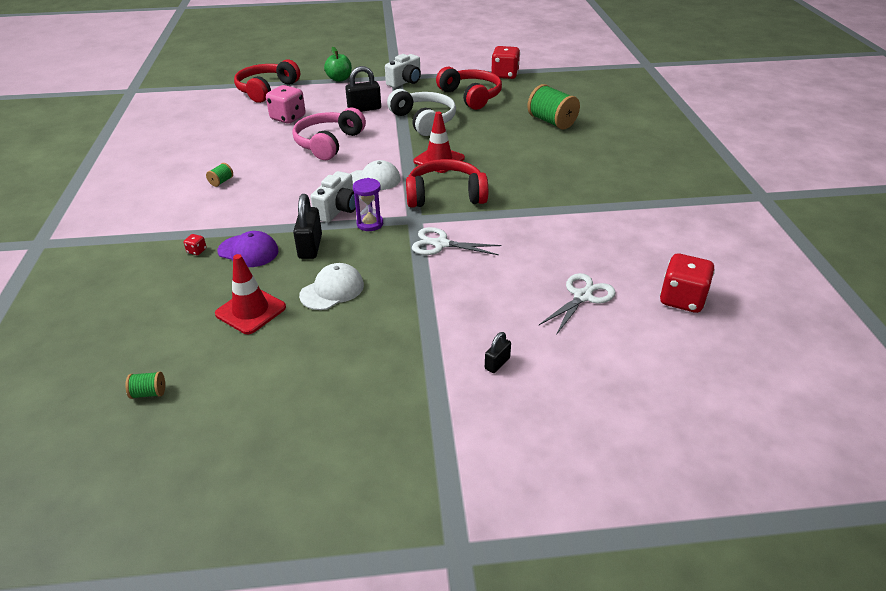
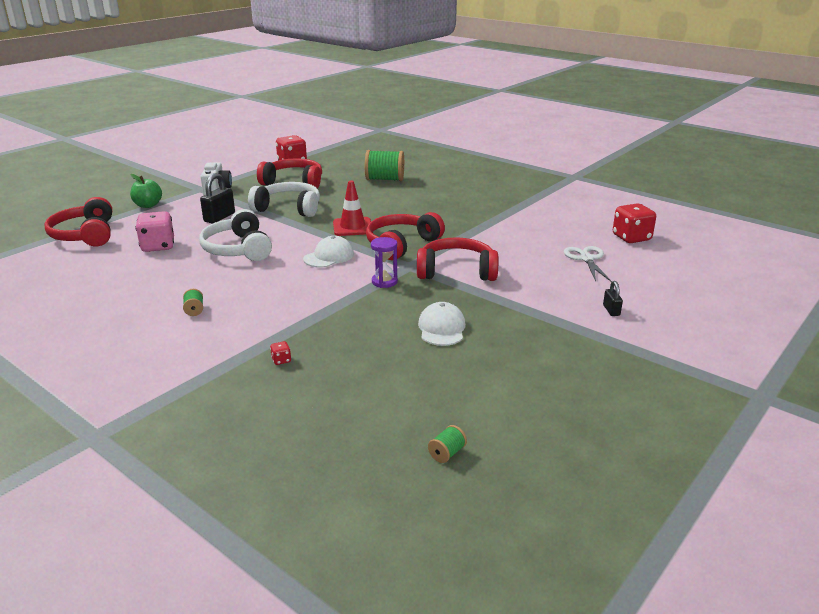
camera: 45 degrees left, 10 degrees down
(248, 251) = (327, 339): purple cap -> none
(251, 311) = (411, 369): red traffic cone -> none
(310, 247) = (370, 314): black padlock -> none
(328, 143) = (238, 249): pink headphones -> white headphones
(338, 210) = (342, 284): white camera -> none
(440, 244) = (456, 271): white scissors -> red headphones

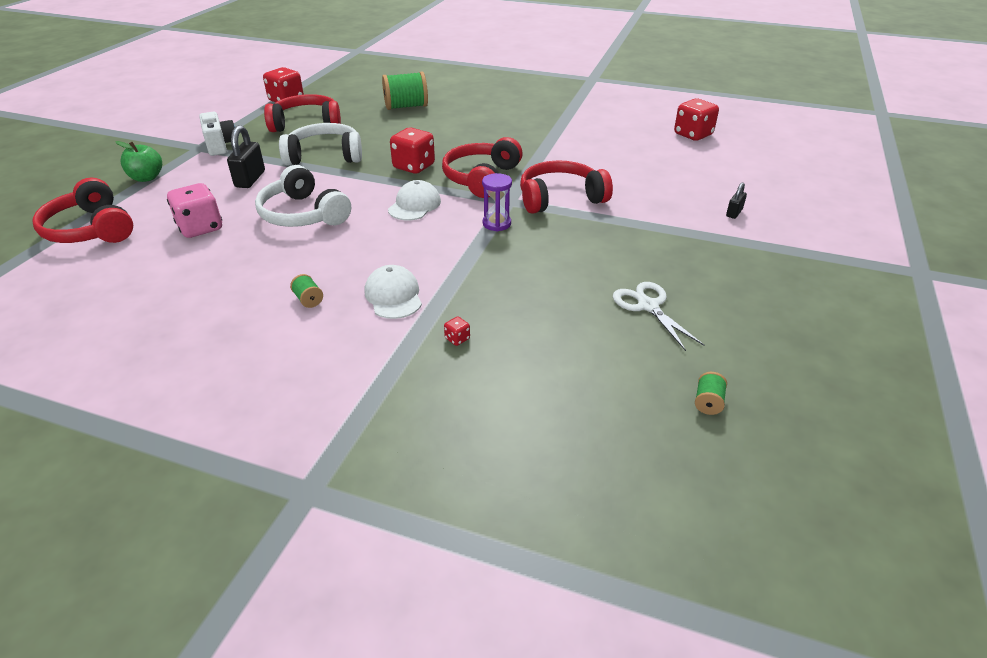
camera: 20 degrees left, 10 degrees up
(352, 227) = (414, 166): red traffic cone -> red dice
(441, 328) = (595, 264): white cap -> white cap (393, 296)
(586, 259) = (670, 163): white scissors -> white scissors (648, 306)
(611, 310) = (734, 213): black padlock -> black padlock turned 60 degrees clockwise

